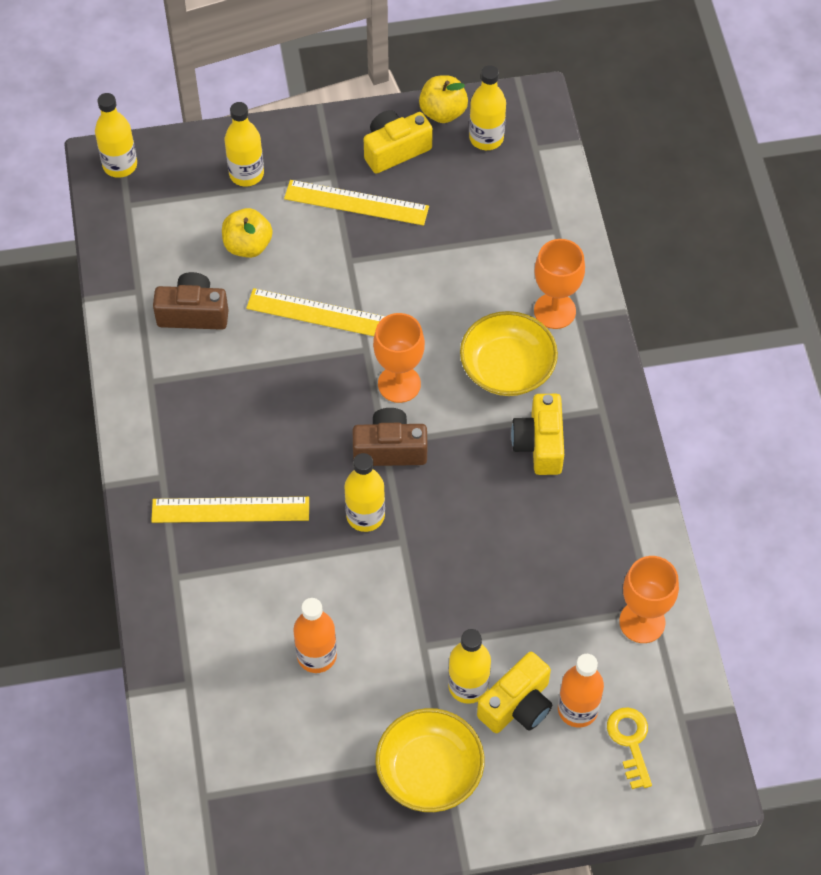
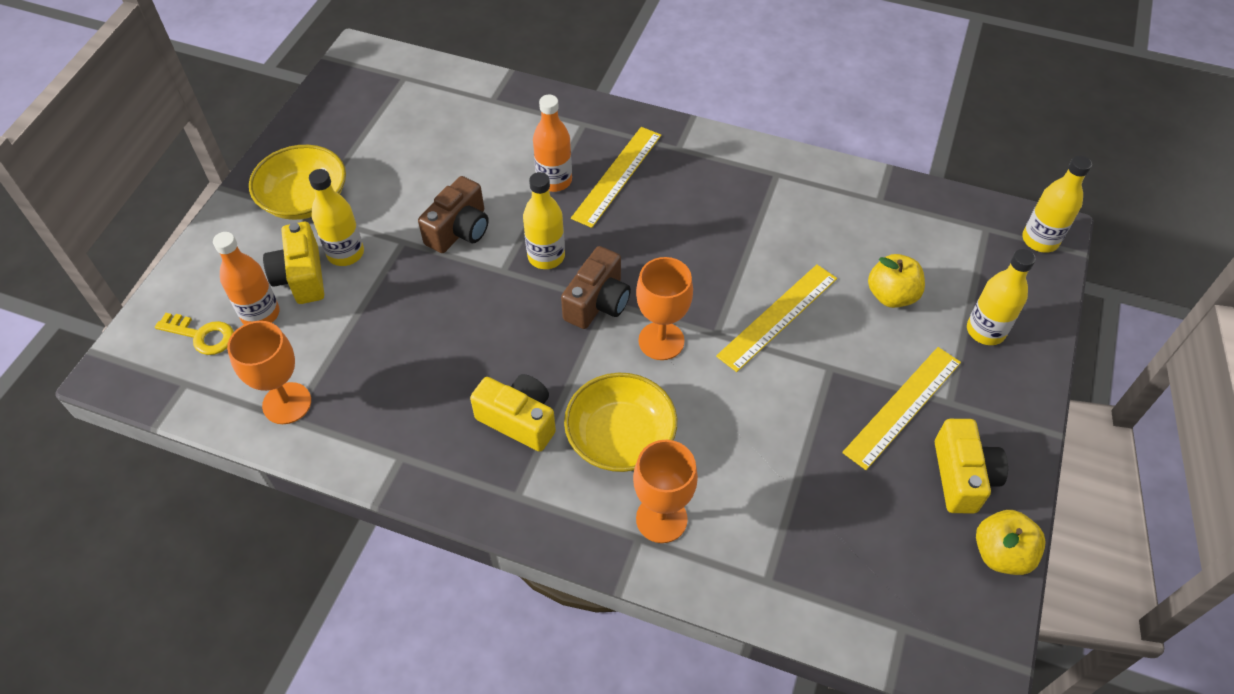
camera: 120 degrees right, 5 degrees down
(193, 313) = (832, 227): brown camera -> brown camera (459, 230)
(316, 655) = (451, 175): orange bottle -> orange bottle (554, 180)
(486, 138) = (940, 580): yellow bottle -> none

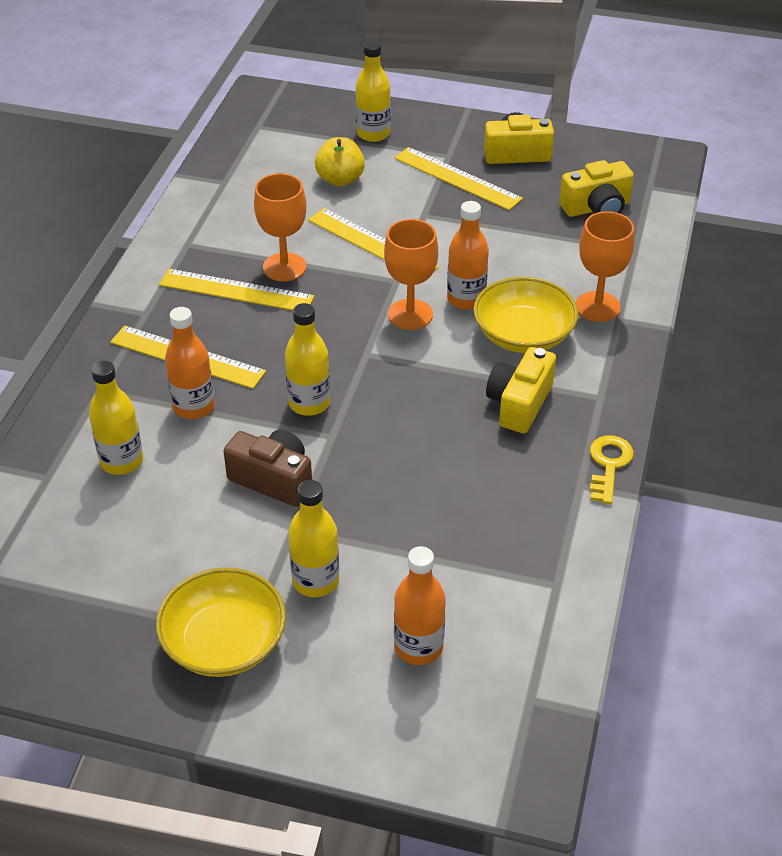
camera: 95 degrees left, 10 degrees down
(202, 335) = (459, 700): yellow key -> yellow key (608, 465)
(287, 403) = (538, 592): orange goblet -> orange goblet (284, 267)
(301, 277) = (356, 618): yellow camera -> yellow camera (596, 208)
(597, 302) = (368, 360): brown camera -> none
(682, 392) = (466, 299): none -> orange bottle
(705, 208) = (236, 291): none -> yellow ruler
(1001, 553) = (577, 141): yellow apple -> none
(1040, 240) = (271, 100): yellow bottle -> yellow bottle (122, 461)

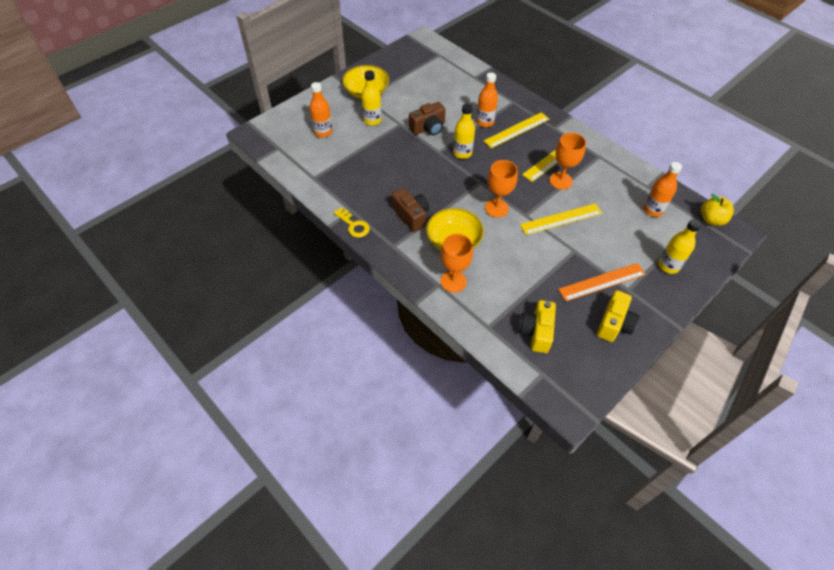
camera: 120 degrees right, 10 degrees up
(122, 461) = (469, 96): yellow bottle -> none
(340, 179) = (626, 231): yellow apple -> yellow apple (711, 219)
(457, 178) = (602, 282): yellow ruler -> orange ruler
(466, 299) = (494, 233): orange bottle -> orange bottle (653, 210)
(519, 404) = (411, 216): yellow camera -> brown camera

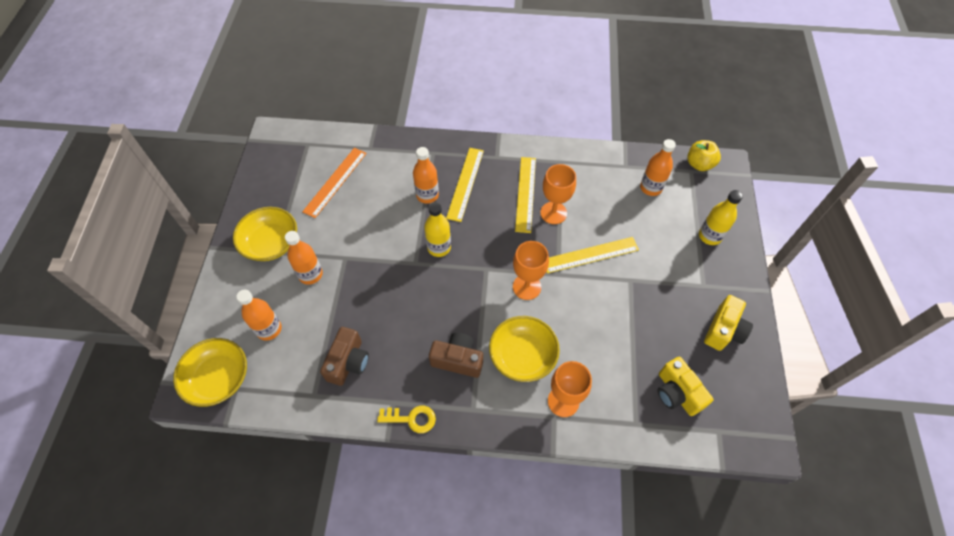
camera: 40 degrees left, 5 degrees up
(275, 137) = (218, 378): none -> yellow bowl
(372, 120) = (310, 274): yellow bottle -> orange bottle
(428, 128) = (378, 242): brown camera -> brown camera (348, 362)
(561, 219) = (590, 255): yellow ruler -> yellow ruler turned 45 degrees clockwise
(602, 282) = (678, 295): orange ruler -> orange ruler (335, 182)
(614, 324) = (724, 330): yellow camera -> yellow camera turned 45 degrees clockwise

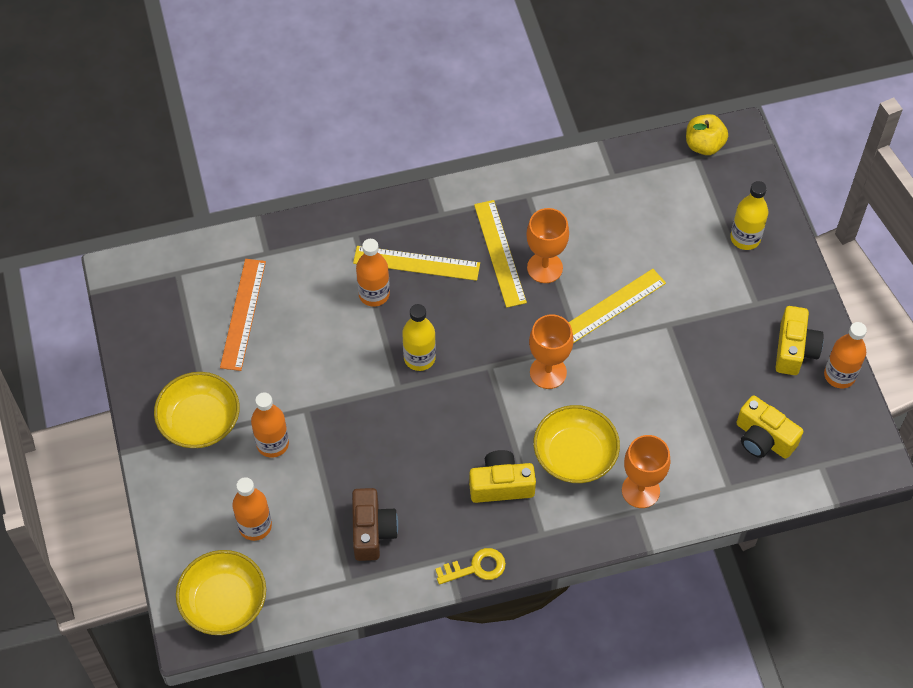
camera: 20 degrees left, 0 degrees up
(457, 360) = (501, 485): brown camera -> yellow camera
(465, 183) = (416, 263): yellow ruler -> yellow ruler turned 75 degrees counterclockwise
(651, 188) = (654, 196): orange bottle -> orange bottle (839, 375)

